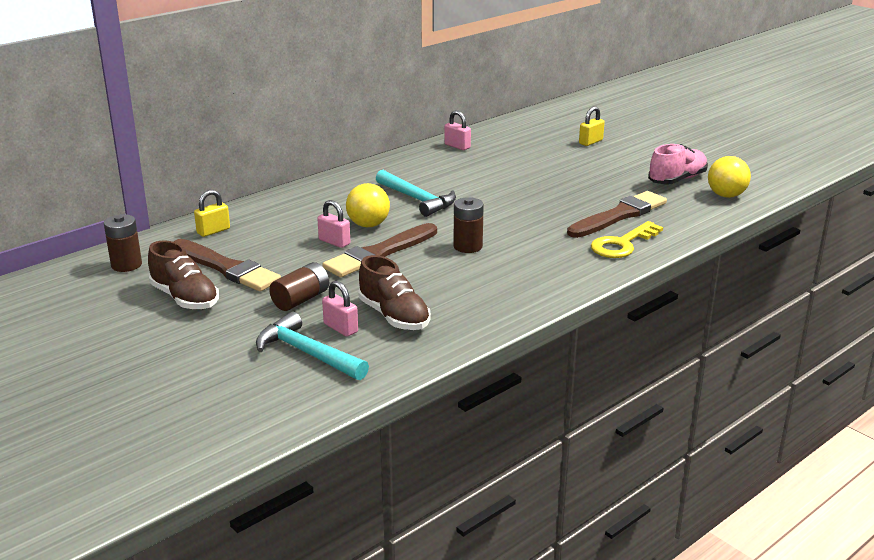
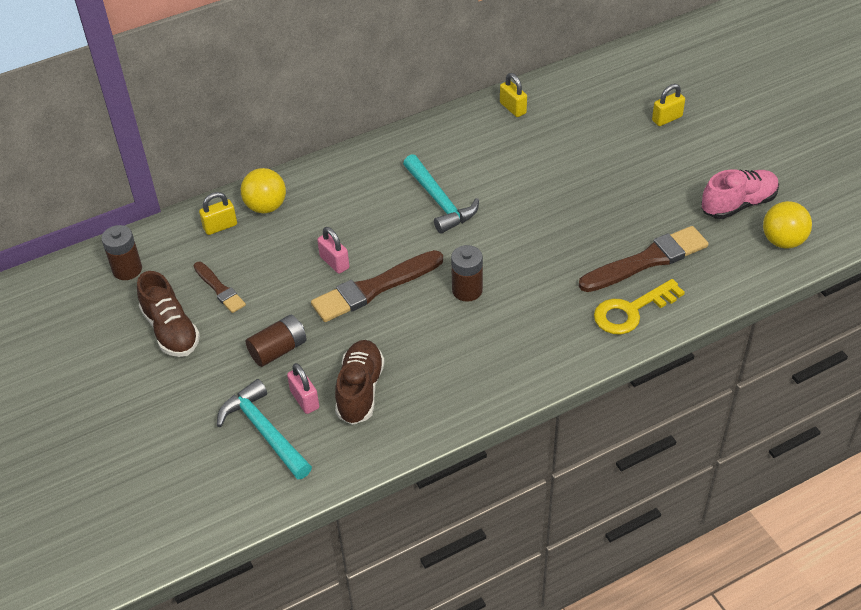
camera: 15 degrees right, 20 degrees up
(226, 268) = (219, 289): brown brush -> brown brush, size x0.56
(368, 225) = (376, 238): yellow ball -> yellow ball (266, 206)
(394, 316) = (360, 390): brown shoe -> brown shoe turned 150 degrees counterclockwise
(457, 146) = (513, 108): pink padlock -> yellow padlock

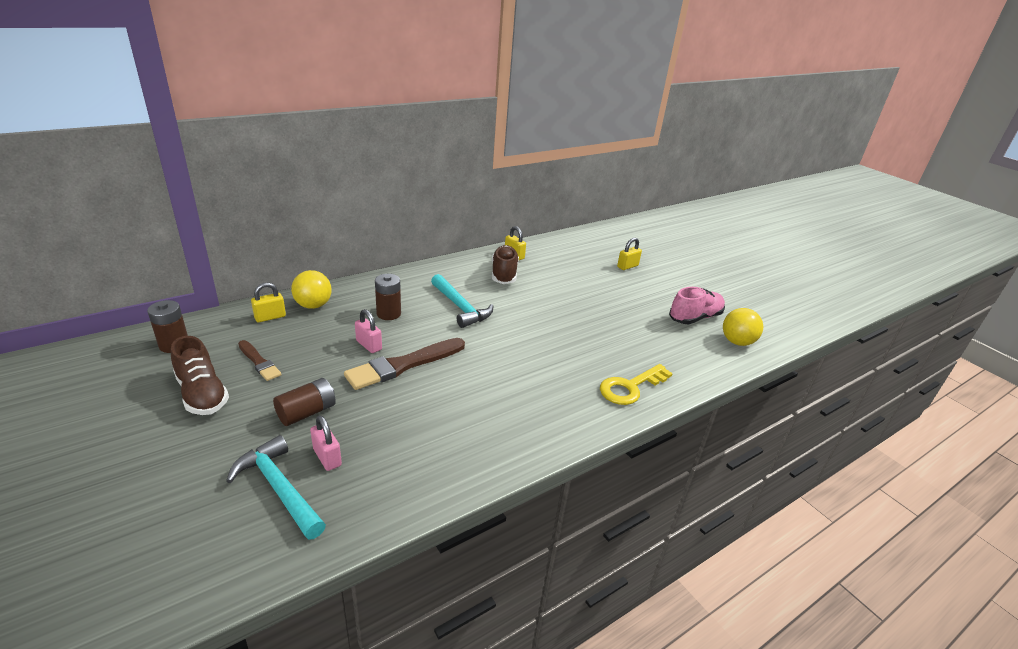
camera: 10 degrees left, 15 degrees down
(360, 390) = (385, 449): brown shoe -> brown shoe (504, 274)
(467, 290) = (486, 368): brown battery -> brown battery (388, 314)
(646, 260) = (634, 351): brown brush -> none

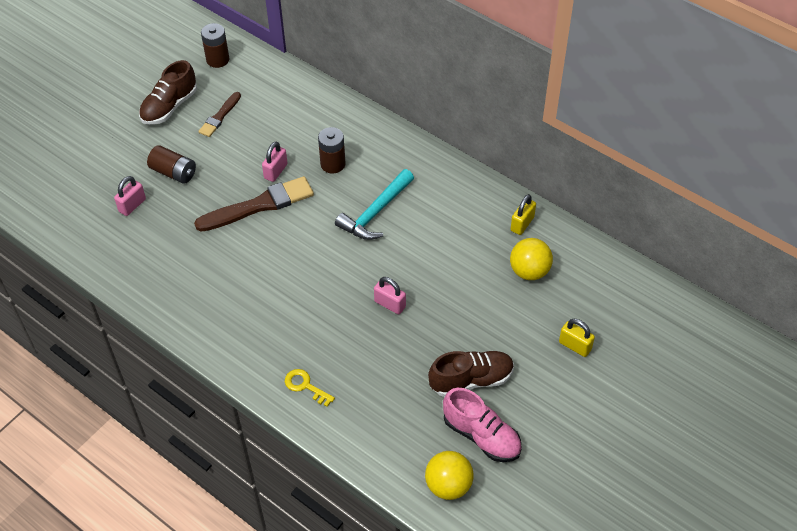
camera: 75 degrees right, 20 degrees up
(270, 317) = (283, 91): yellow padlock -> none
(279, 488) = (96, 194): turquoise hammer -> none
(313, 305) = (317, 108): yellow ball -> yellow ball (529, 271)
(403, 365) = (259, 205): brown brush -> brown brush turned 120 degrees clockwise
(504, 274) = (469, 227): brown shoe -> brown shoe (471, 380)
(560, 324) = (390, 304): none -> pink padlock
(630, 387) = (305, 386): yellow key -> yellow key, size x0.61

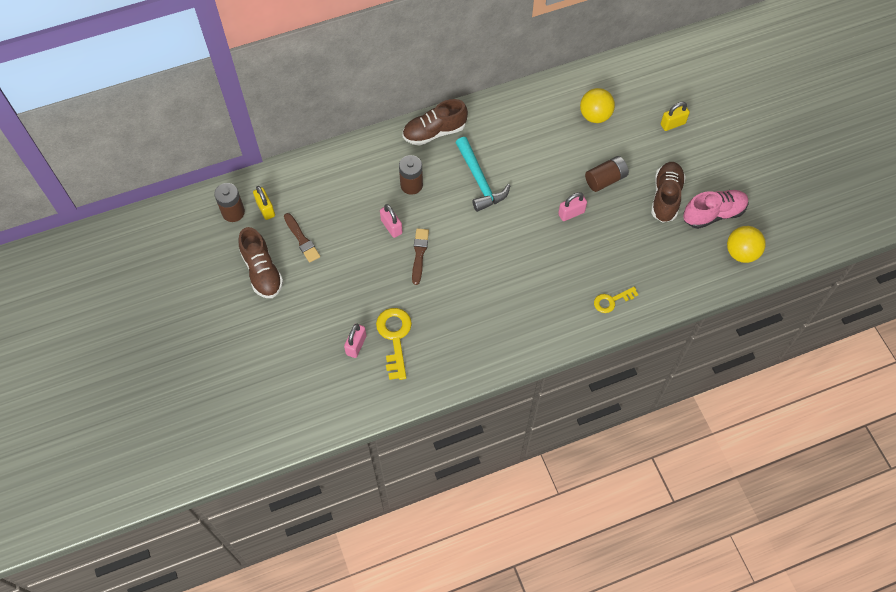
camera: 60 degrees left, 10 degrees up
(132, 205) = (356, 345): pink padlock -> pink padlock turned 45 degrees clockwise
(156, 229) = (395, 337): none -> yellow key
(174, 172) = (341, 299): brown battery -> brown battery (605, 179)
(259, 205) = (419, 254): brown brush -> brown brush, size x0.56
(406, 153) = (434, 132): none -> brown shoe
(522, 224) = (550, 97): yellow padlock -> yellow padlock (265, 209)

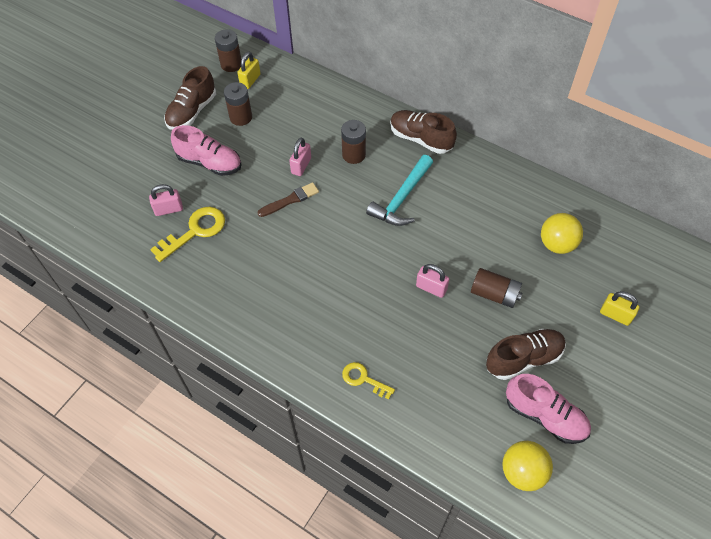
camera: 55 degrees right, 5 degrees down
(302, 239) = (241, 117): brown brush -> brown battery
(332, 289) = (210, 163): none -> pink shoe

